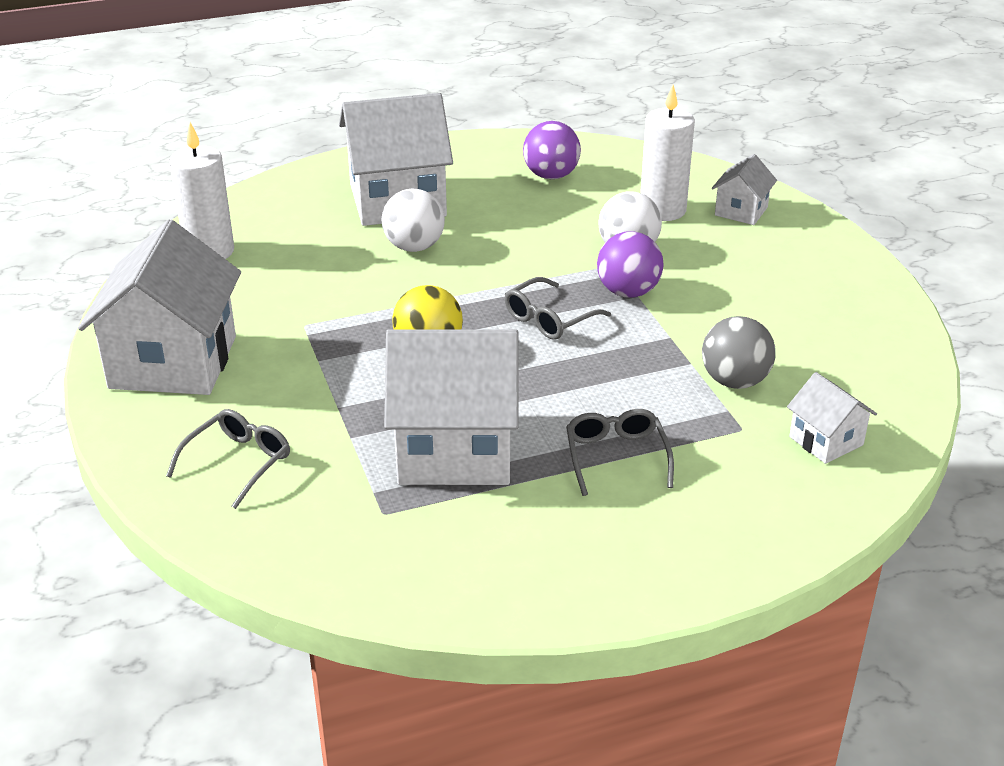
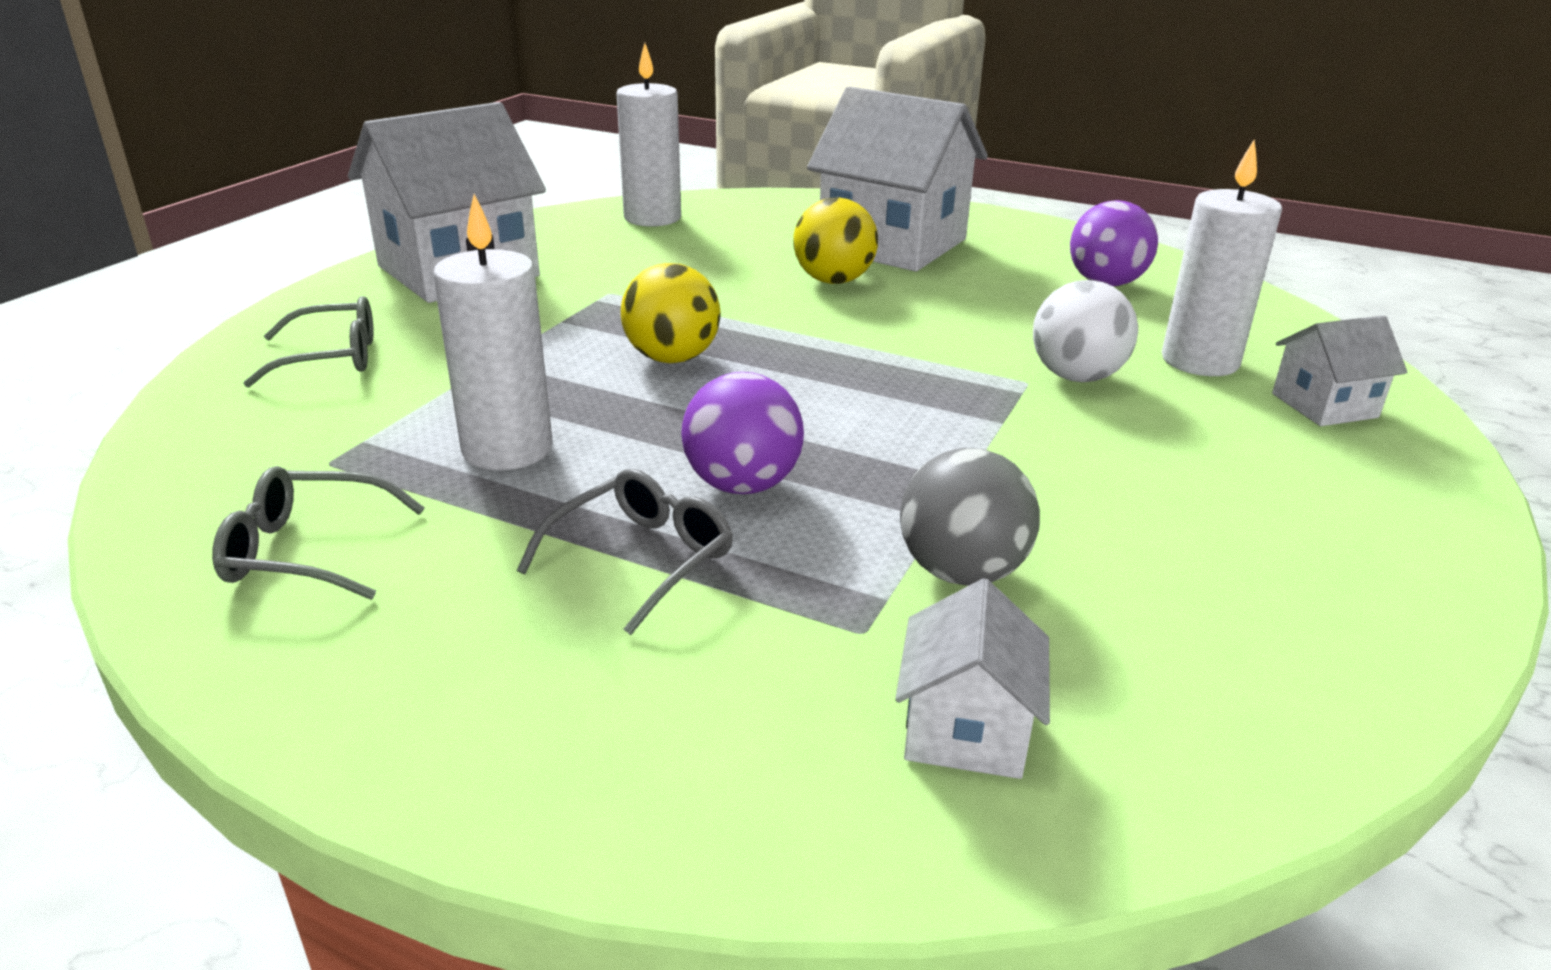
camera: 45 degrees right, 5 degrees down
(414, 247) = (833, 281): white ball -> yellow ball
(455, 448) = (507, 449): white house -> white candle
(549, 319) = (848, 393): grey glasses -> grey glasses (307, 551)
(628, 292) = (997, 413): purple ball -> purple ball (742, 485)

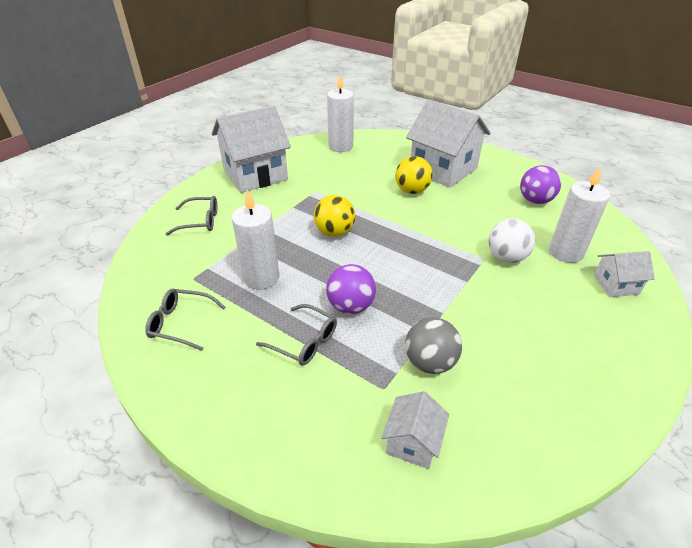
camera: 10 degrees right, 10 degrees up
(641, 559) = (304, 341): grey glasses -> grey glasses turned 75 degrees clockwise

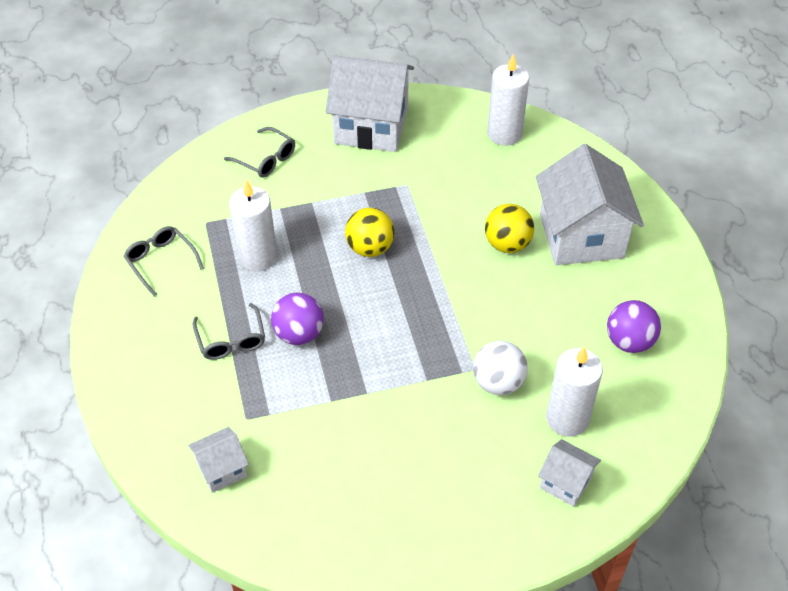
camera: 40 degrees right, 10 degrees up
(430, 362) = (303, 425): grey ball -> none

